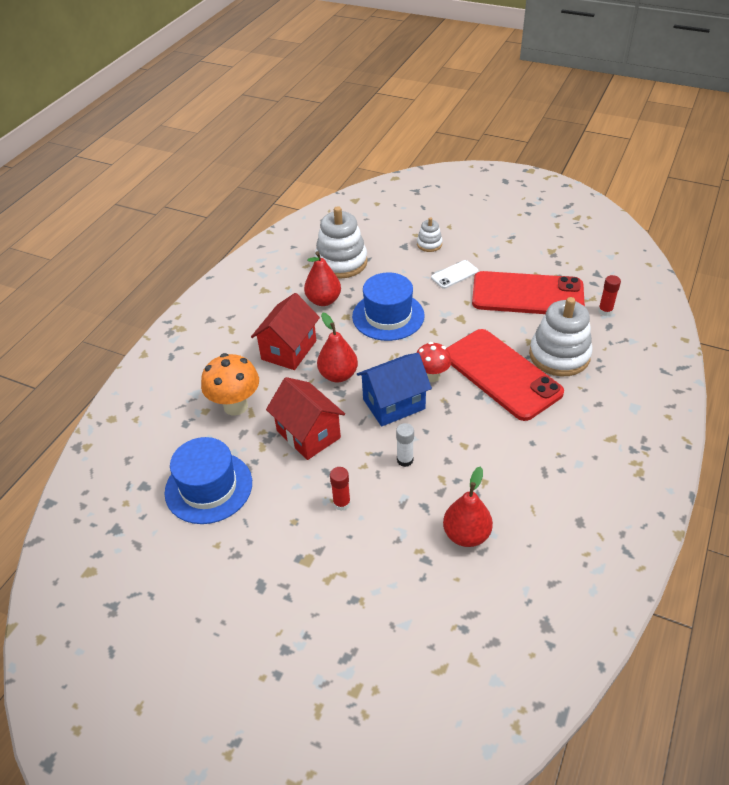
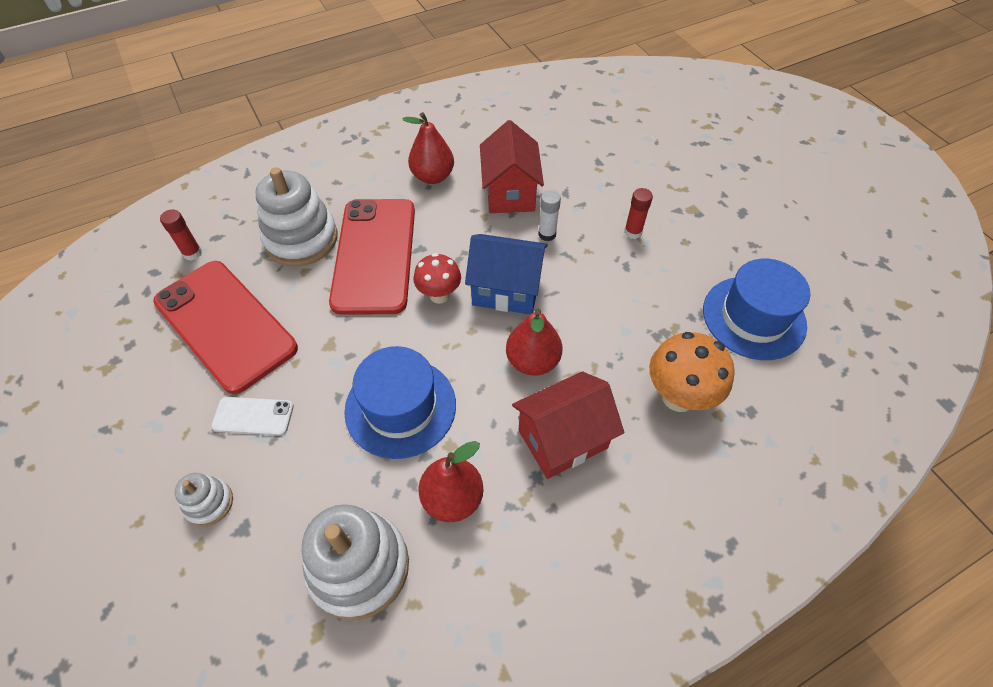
camera: 145 degrees left, 10 degrees up
(308, 434) = (617, 311): red house -> red house (510, 193)
(466, 534) = (553, 159): red pear -> red pear (432, 176)

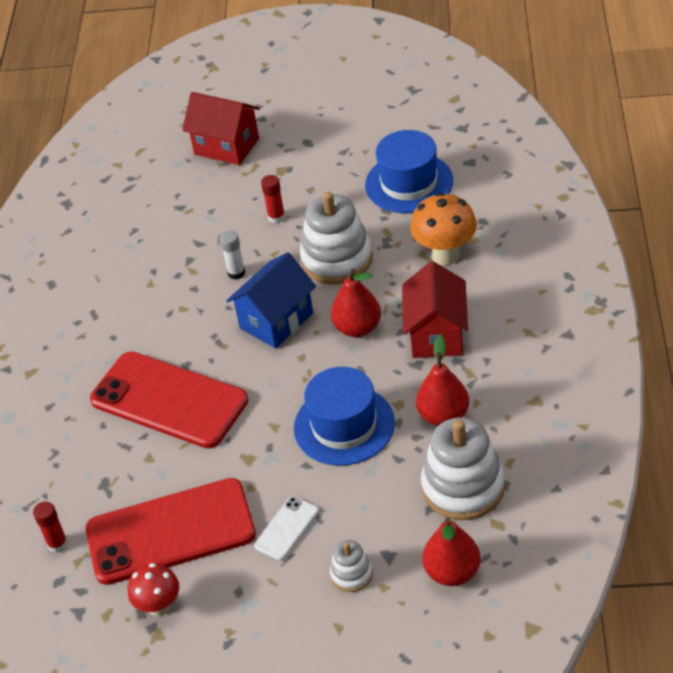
camera: 55 degrees left, 10 degrees down
(301, 239) = (106, 451): white stacking toy -> white stacking toy (337, 259)
(432, 176) = (102, 330): red pear -> red pear (452, 572)
(439, 295) = (249, 367): red mushroom -> red mushroom (159, 607)
(510, 193) = (169, 281): red house -> red house (226, 146)

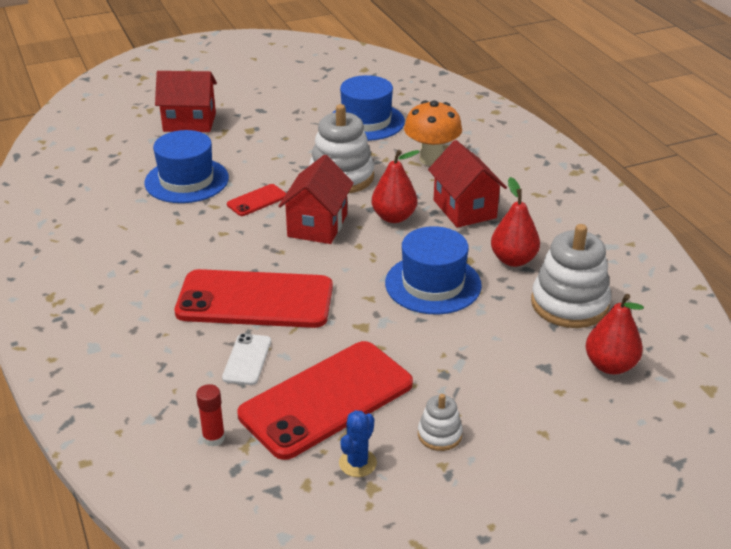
camera: 30 degrees left, 10 degrees down
(159, 607) = (357, 463): red mushroom -> blue cactus
(183, 229) = (186, 180): none -> blue hat
(236, 273) = (257, 200): white glue stick -> red phone
(276, 217) = (267, 159): red glue stick -> none
(276, 320) = (317, 225): blue house -> red house
(287, 528) = (438, 370): white phone -> white phone (247, 359)
(351, 574) = (523, 389): white stacking toy -> white stacking toy (439, 435)

